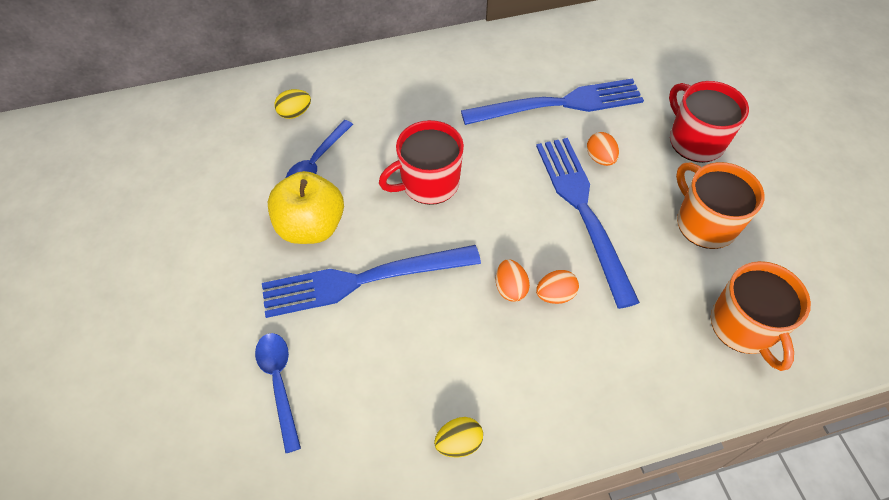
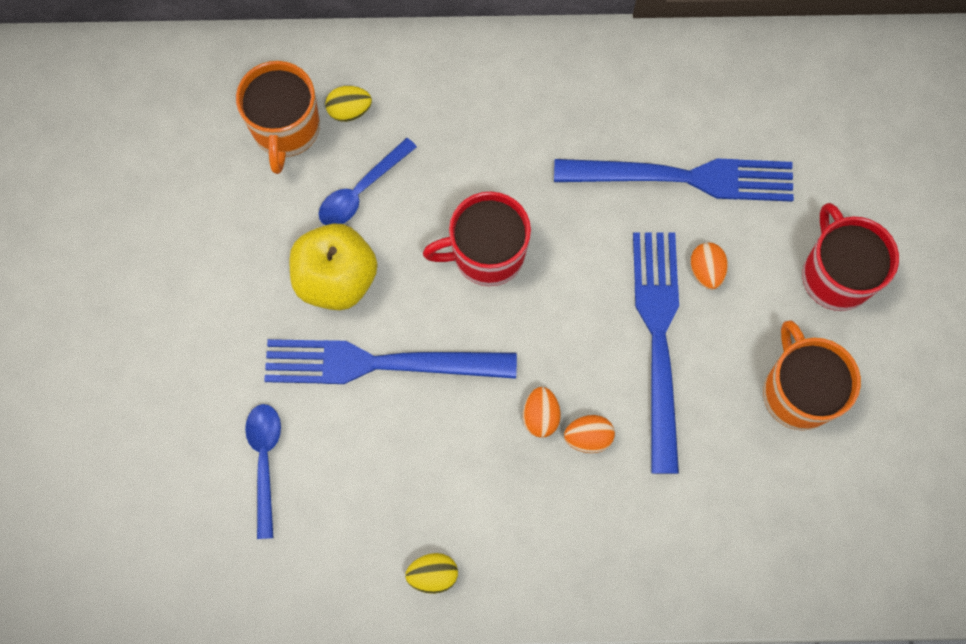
camera: 15 degrees right, 15 degrees up
(743, 327) = (785, 531): orange mug -> orange mug (286, 129)

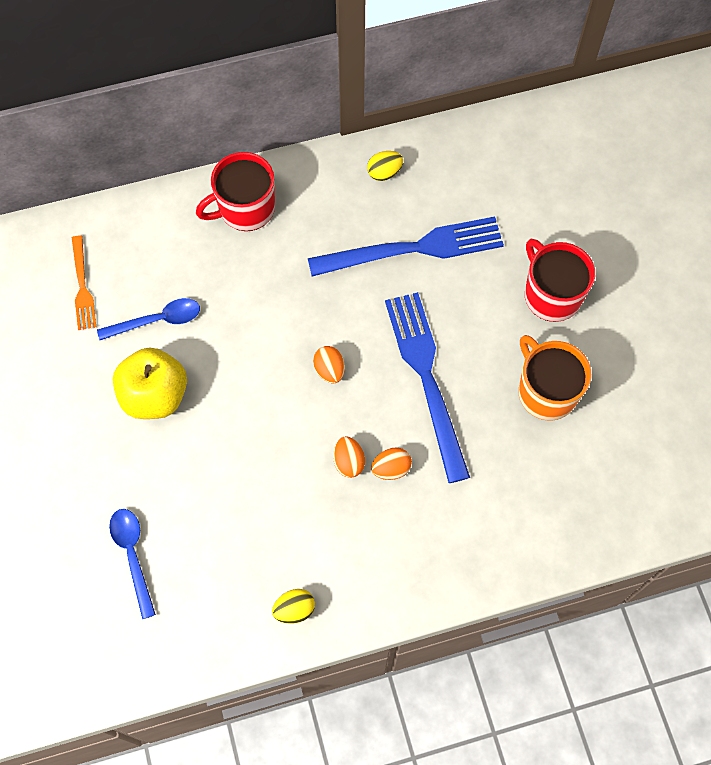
camera: 15 degrees left, 5 degrees down
(286, 129) = (83, 287): orange mug -> orange fork
(350, 111) = (131, 260): yellow egg -> yellow egg (384, 173)
(361, 190) = (157, 320): blue spoon -> blue spoon turned 135 degrees counterclockwise
(377, 363) = (205, 454): blue fork -> none
(486, 254) = (272, 346): red mug -> red mug (245, 209)
(706, 271) = (450, 316): orange egg -> orange egg (329, 370)

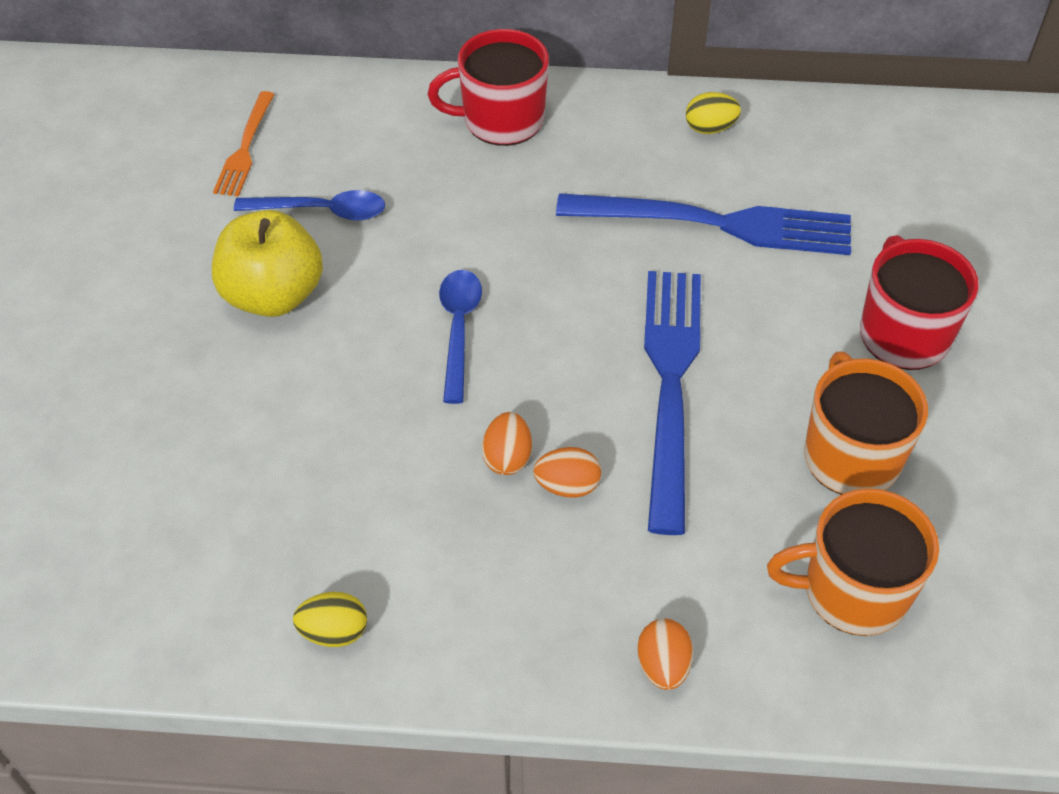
camera: 20 degrees right, 15 degrees down
(133, 555) = (138, 481): blue spoon -> blue spoon (459, 329)
(329, 370) = (531, 334): orange egg -> orange egg (663, 666)
(573, 480) = (852, 591): none -> orange mug

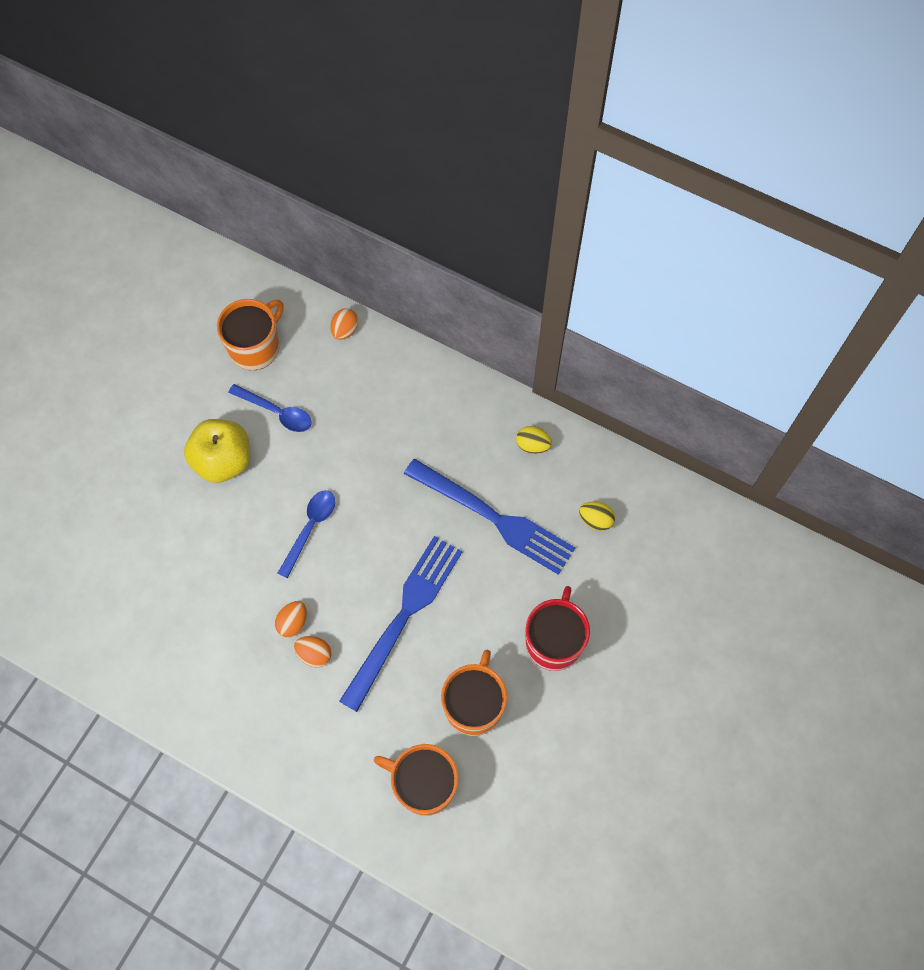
camera: 25 degrees right, 15 degrees up
(245, 149) = (255, 347): orange fork -> orange mug
(334, 632) = (158, 684): yellow egg -> yellow egg (595, 520)
(501, 120) = (412, 386): red mug -> none
(663, 666) = (305, 779): orange egg -> orange egg (345, 330)

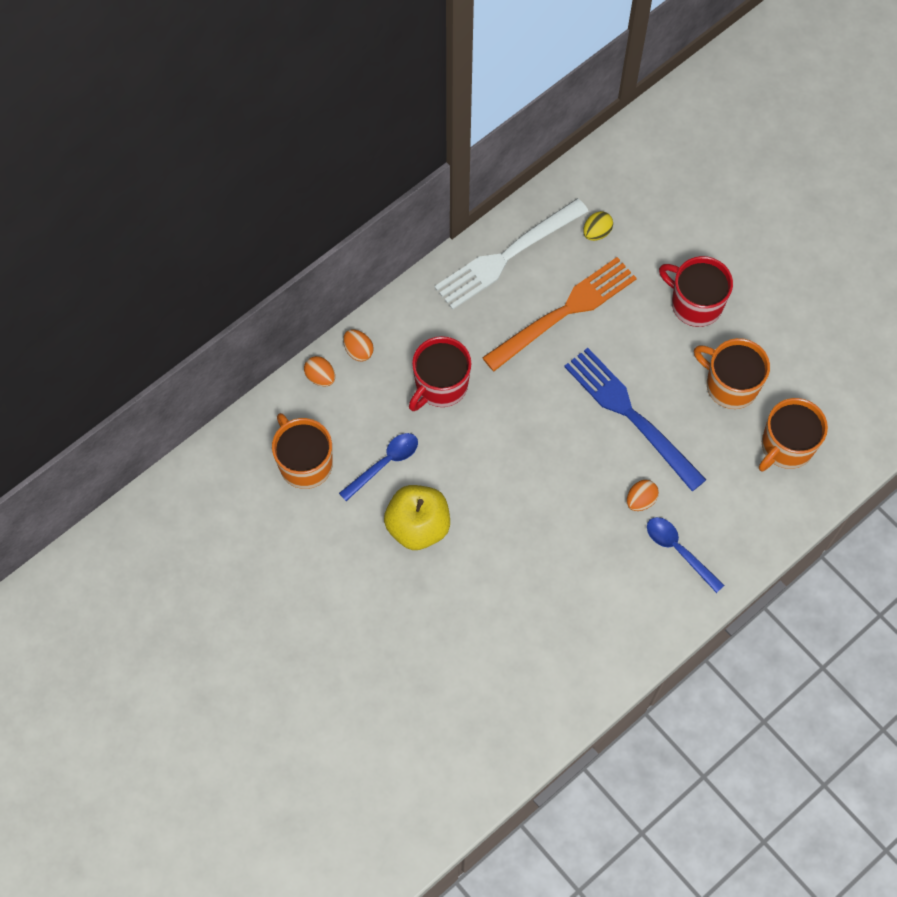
camera: 70 degrees left, 0 degrees up
(293, 623) = (604, 510): orange egg -> orange egg (358, 351)
(310, 528) = (517, 468): blue spoon -> blue spoon (678, 550)
(373, 433) = (440, 385): none -> red mug
(495, 518) = (565, 311): blue fork -> orange fork
(532, 445) = (506, 257): yellow egg -> white fork

